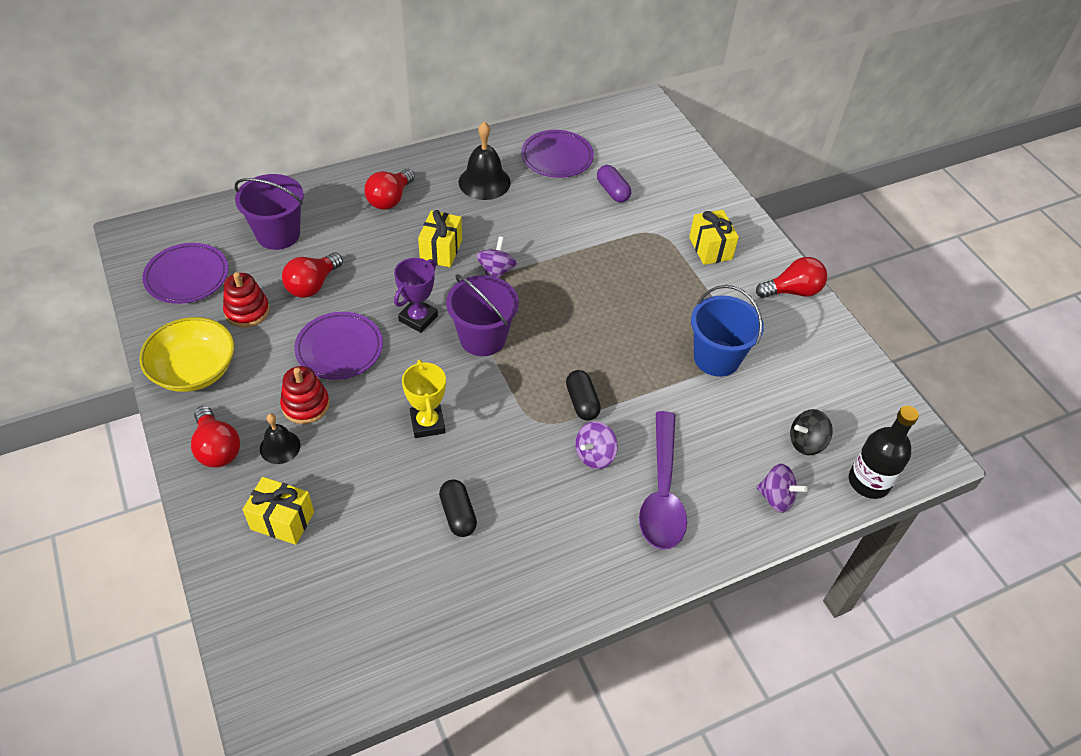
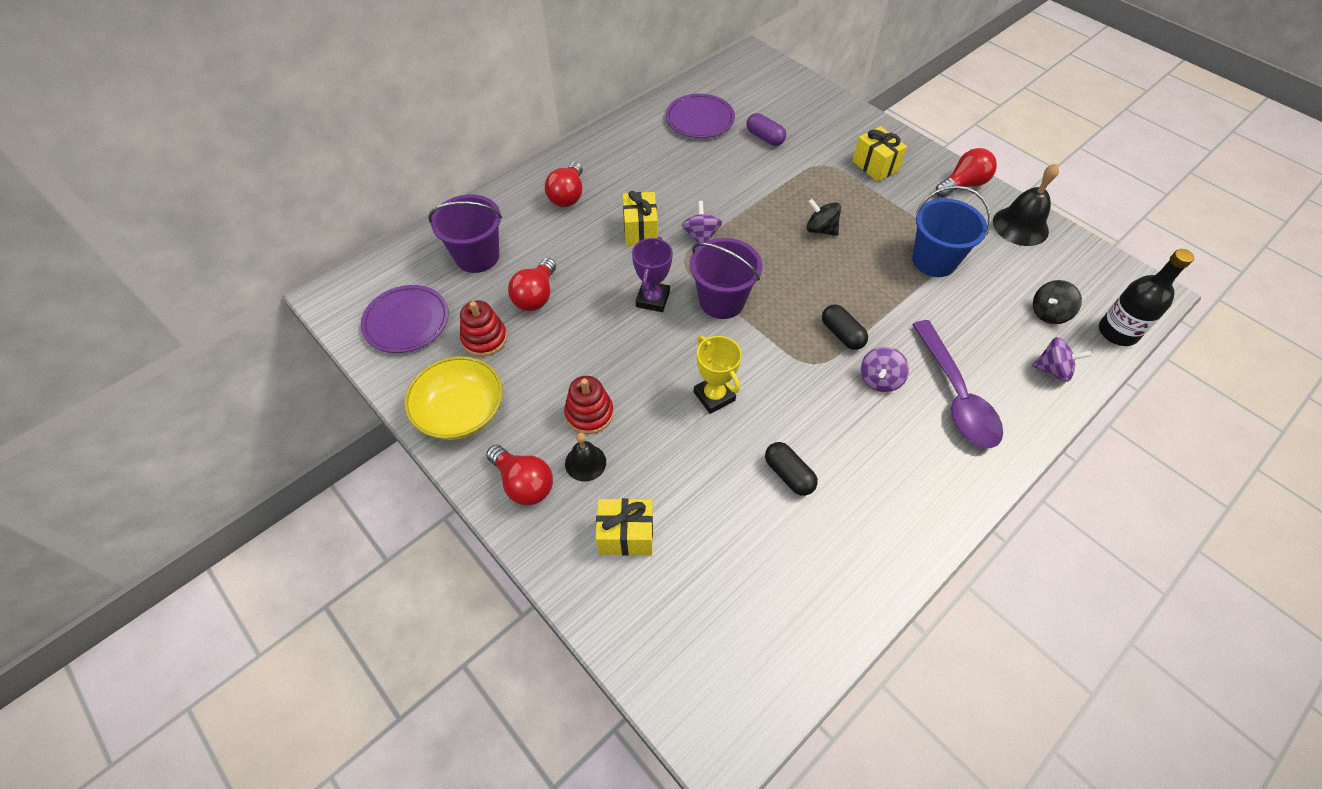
camera: 15 degrees left, 5 degrees up
(339, 349) = (593, 349): purple plate -> none
(484, 182) = (646, 158): black bell -> black bell (1020, 226)
(618, 296) = (821, 229): none -> black spinning top

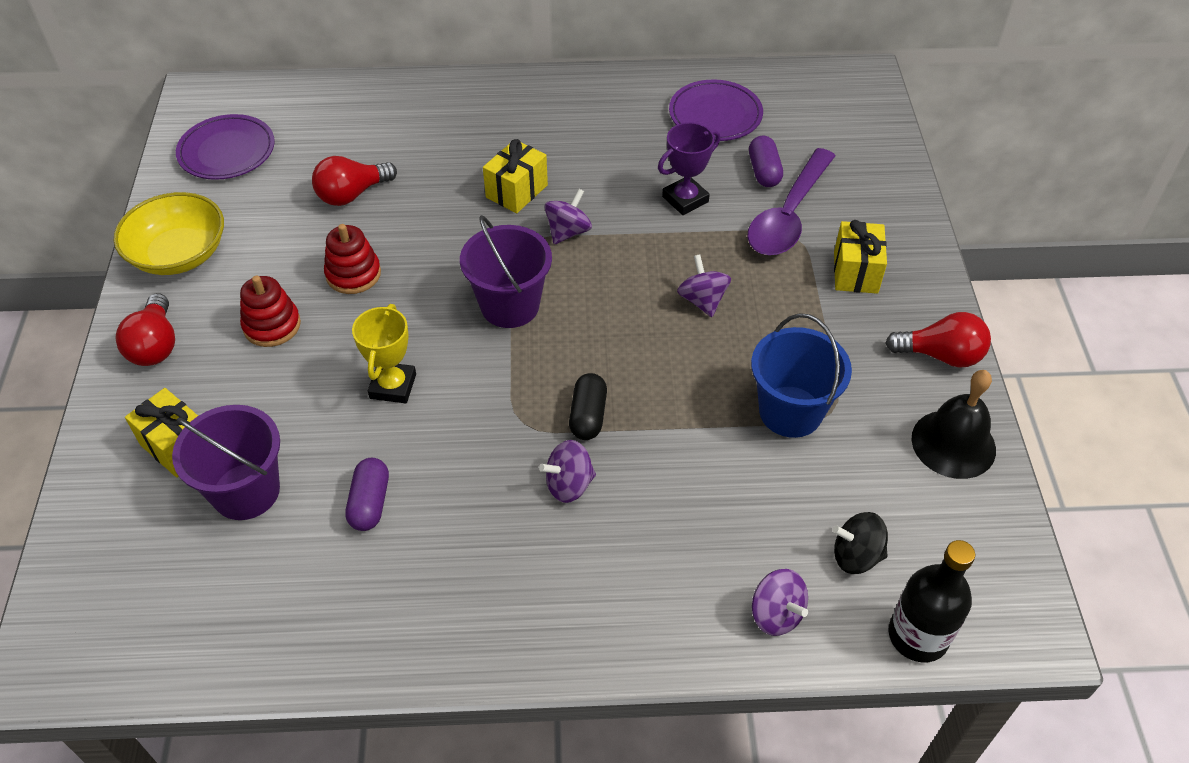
camera: 40 degrees right, 5 degrees down
(477, 256) = (346, 129): purple bucket -> purple bucket (246, 491)
(484, 339) = (267, 205): red stacking toy -> red stacking toy (353, 274)
(568, 195) = (490, 119): red light bulb -> none
(585, 462) = (220, 364): black bell -> none
(652, 299) = (448, 262): purple trophy -> purple trophy (685, 199)
(788, 474) = (370, 503): black capsule -> purple capsule
(821, 229) = (702, 300): black spinning top -> purple spinning top
(956, 395) = (629, 557): purple spoon -> purple spoon (788, 215)

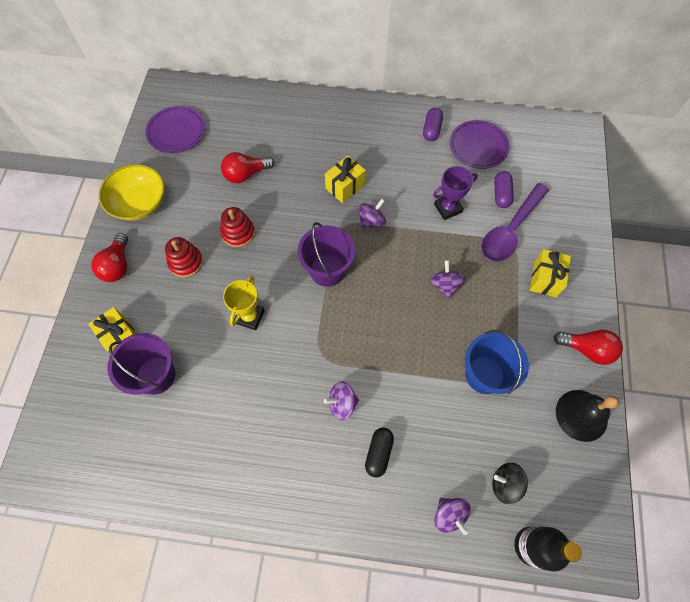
camera: 10 degrees right, 15 degrees up
(370, 503) = (224, 395): purple capsule -> purple capsule (431, 130)
(588, 416) = (361, 357): black capsule -> black capsule (378, 453)

